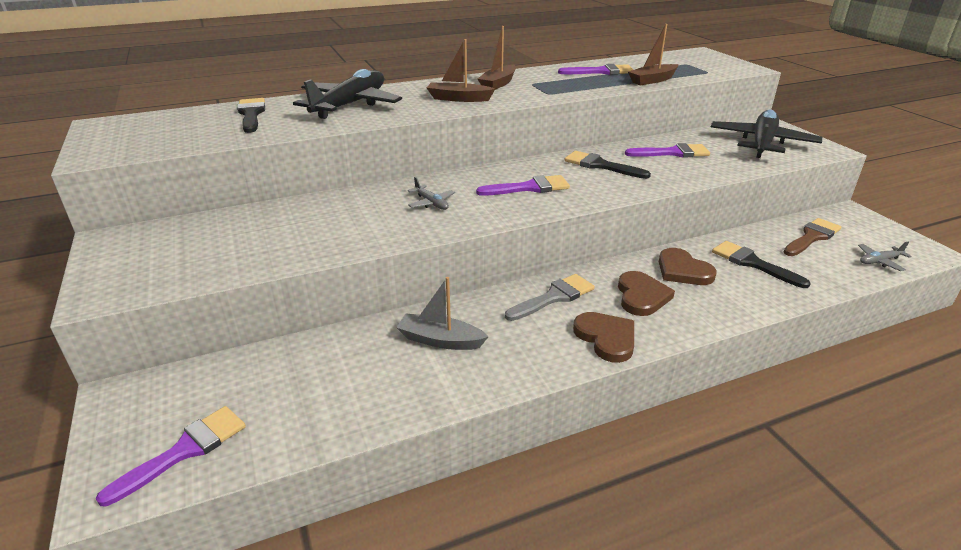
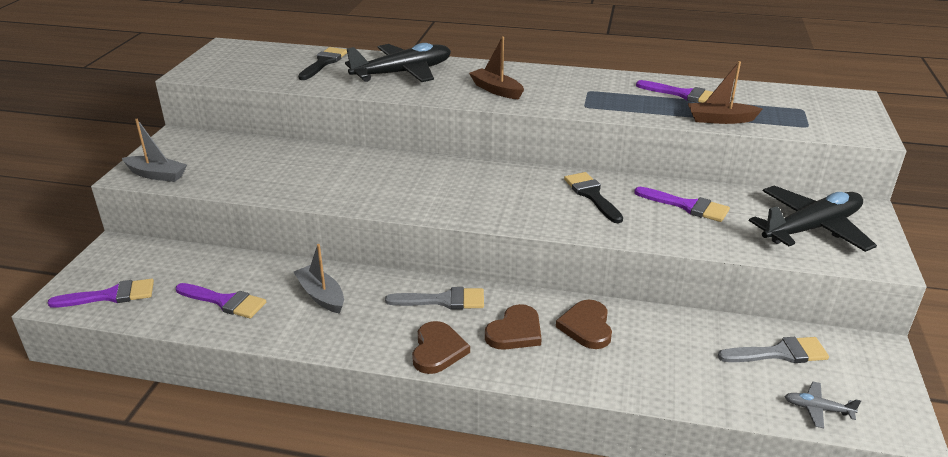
camera: 35 degrees right, 0 degrees up
(138, 283) = (156, 175): none -> grey boat
(431, 203) = (399, 181): grey plane -> none
(498, 84) = (557, 83): brown boat -> none
(529, 188) = (494, 194): purple brush -> purple brush (224, 301)
(753, 263) = (667, 350): black brush -> none
(812, 237) = (779, 353): brown brush -> grey brush

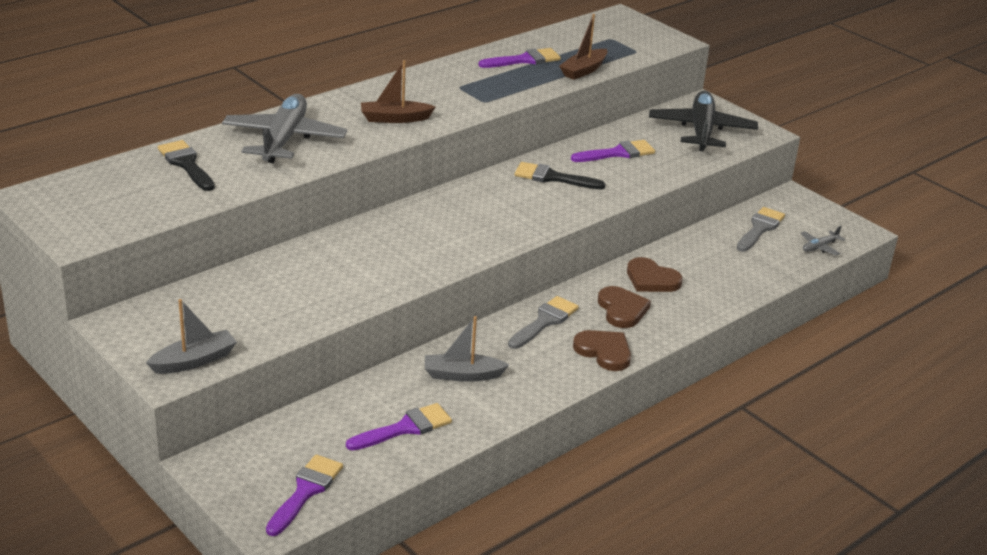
camera: 55 degrees left, 0 degrees up
(403, 73) = (284, 139): black plane -> grey plane

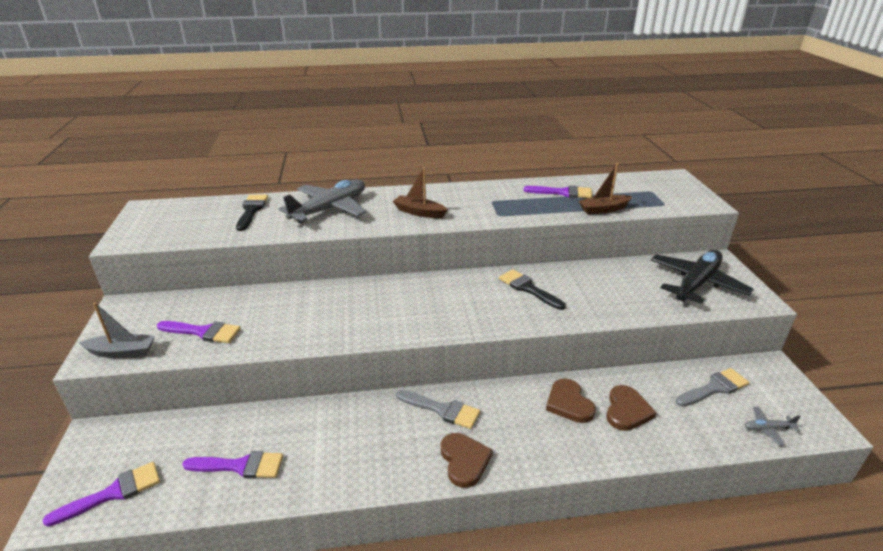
camera: 35 degrees right, 0 degrees up
(462, 375) = (331, 434): grey boat -> none
(544, 321) = (442, 410): grey brush -> grey brush turned 45 degrees clockwise
(617, 153) = (602, 283): purple brush -> purple brush (203, 332)
(622, 309) = (517, 423): brown heart -> brown heart (627, 410)

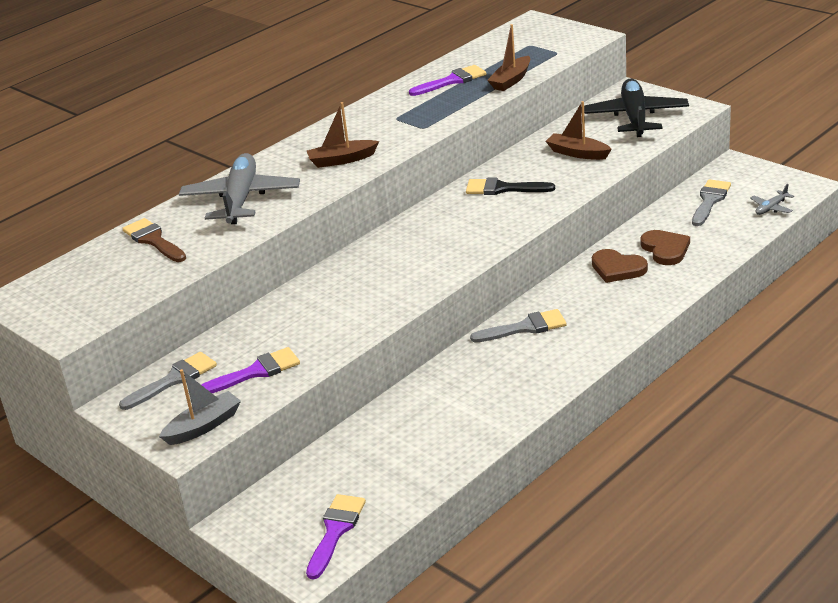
camera: 35 degrees left, 0 degrees up
(166, 308) = (174, 380): none -> grey brush
(240, 466) = (416, 453): purple brush -> none
(251, 210) = (154, 240): black brush -> brown brush
(464, 461) = (588, 346): brown heart -> none
(616, 289) = (577, 153): none -> brown boat

